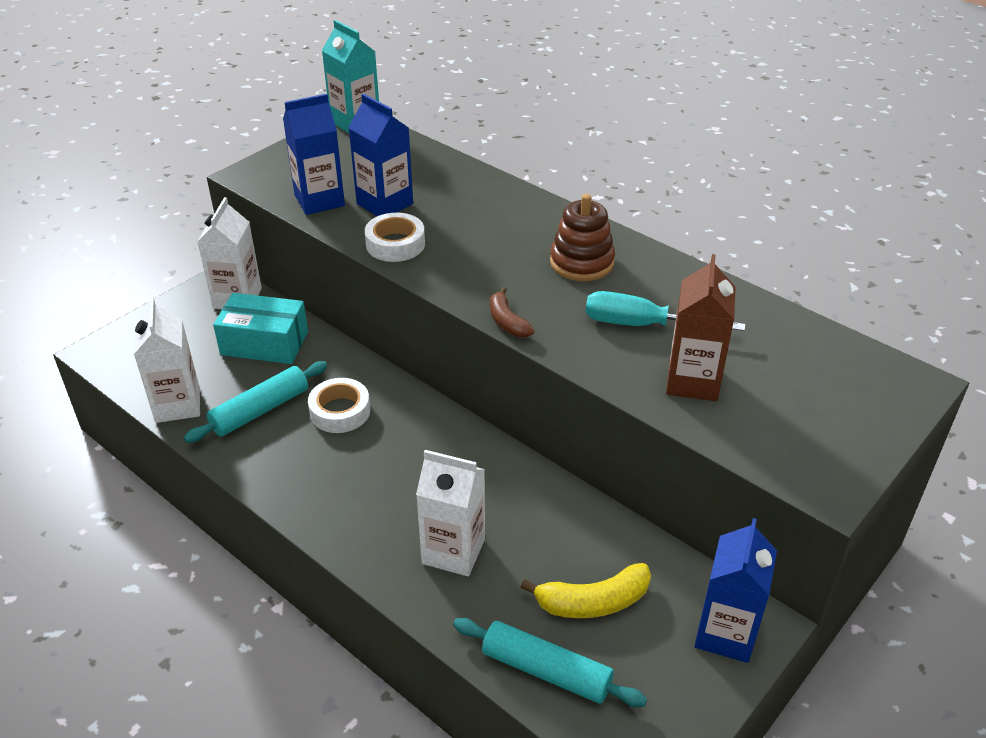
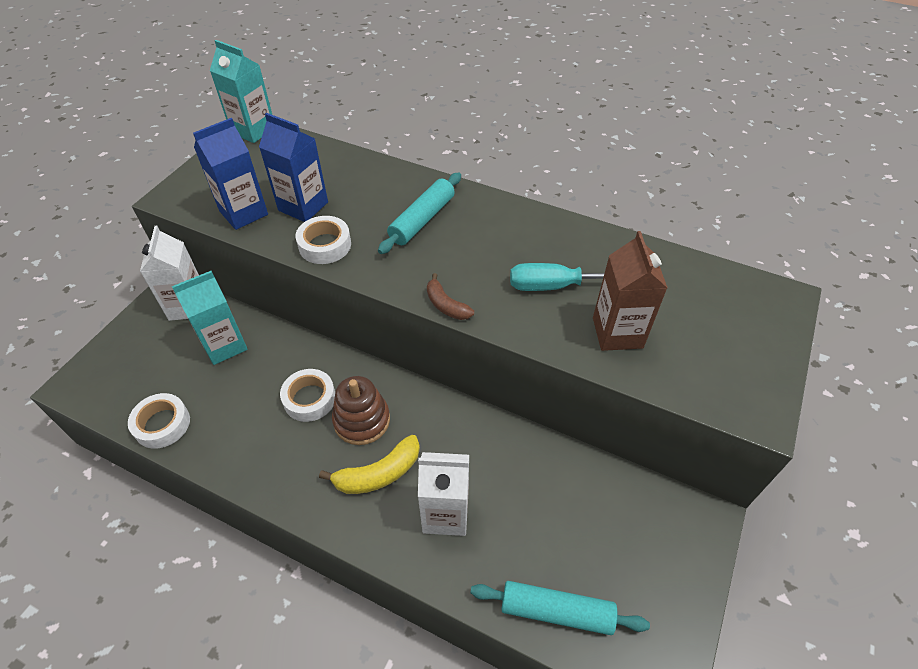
camera: 15 degrees left, 10 degrees up
(177, 405) = (162, 424): white carton -> white tape
(260, 410) = (239, 413): turquoise rolling pin -> turquoise rolling pin (422, 220)
(264, 343) = (224, 345): turquoise box -> turquoise carton
(581, 262) = (488, 234): brown stacking toy -> brown stacking toy (362, 420)
(593, 602) = (572, 533): yellow banana -> yellow banana (379, 473)
(725, 633) = (682, 536): blue carton -> none

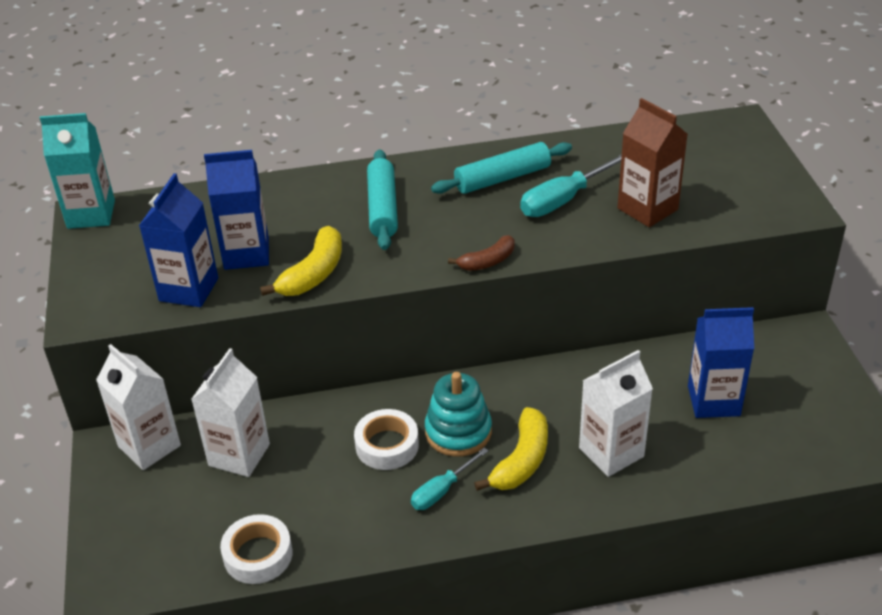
camera: 35 degrees left, 10 degrees down
(224, 345) = (239, 455): turquoise carton -> white carton
(306, 459) = (442, 490): none -> turquoise screwdriver
(325, 245) = (313, 273): white tape -> yellow banana
(362, 420) = (458, 432): brown stacking toy -> turquoise stacking toy
(446, 305) = (487, 261): brown banana -> brown banana turned 45 degrees counterclockwise
(556, 611) = (764, 459): turquoise rolling pin -> turquoise rolling pin (502, 178)
(566, 526) = (713, 401): none -> blue carton

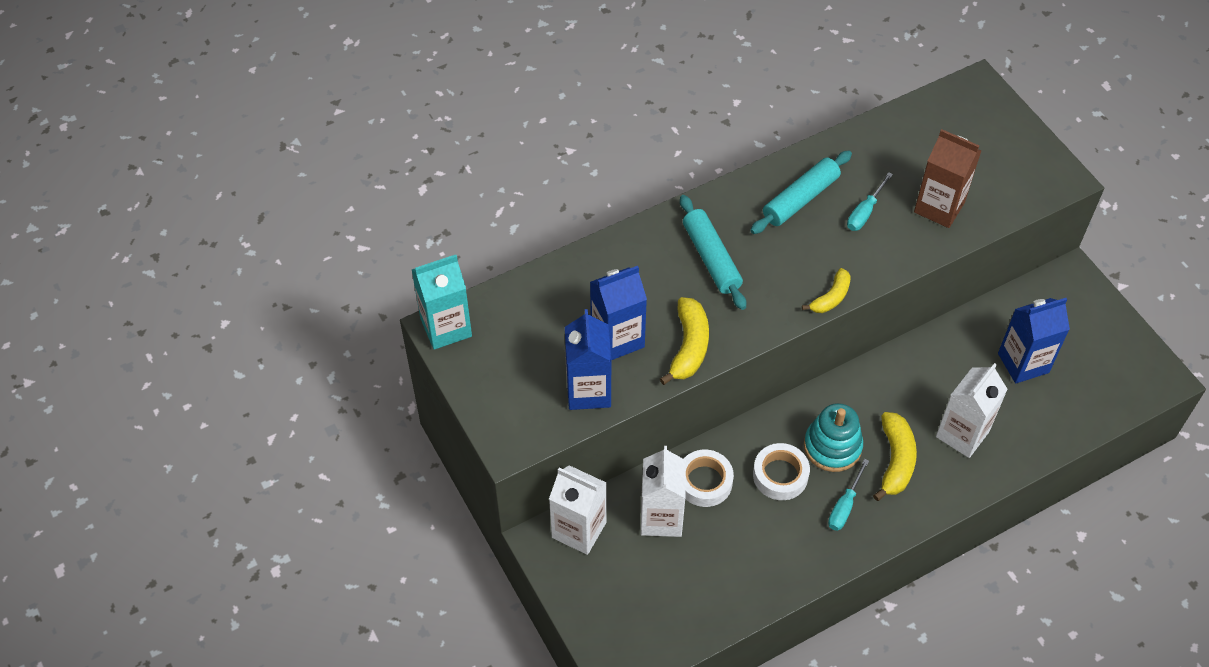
camera: 20 degrees left, 15 degrees up
(258, 555) = (726, 605): white tape -> white tape (704, 482)
(487, 261) = (831, 297): brown banana -> yellow banana
(564, 199) = (865, 212): turquoise screwdriver -> turquoise screwdriver, size x0.64

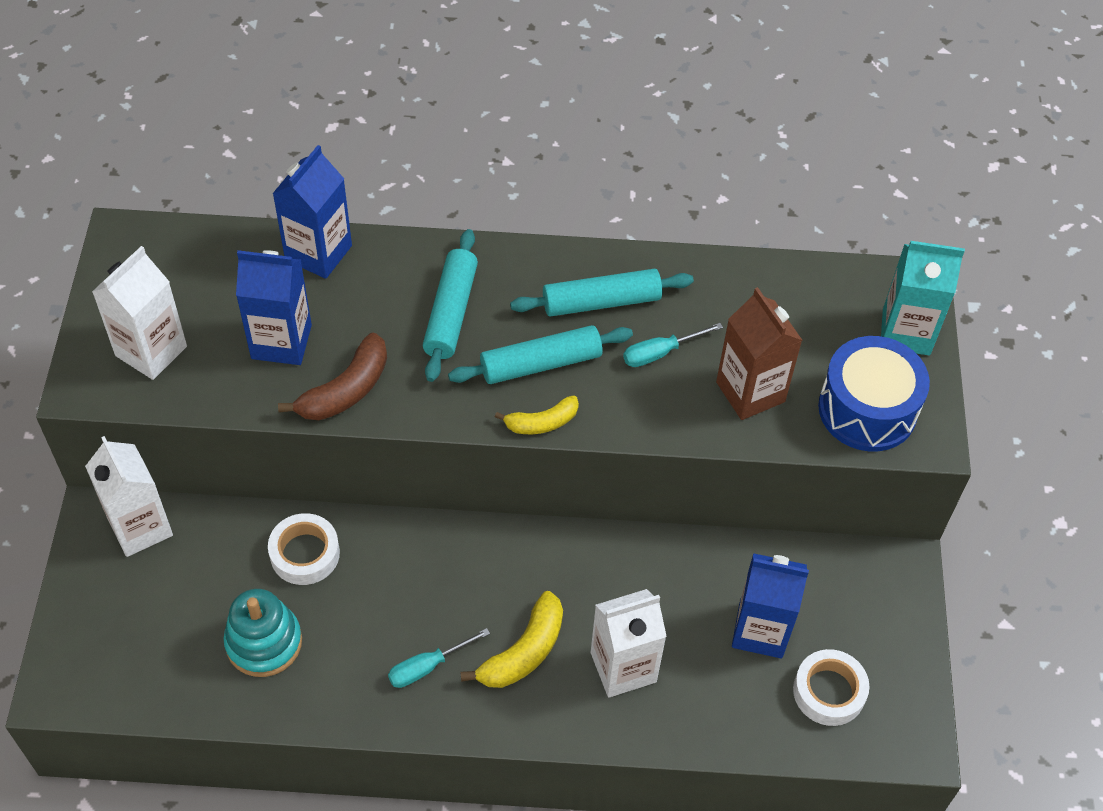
camera: 30 degrees right, 0 degrees up
(446, 327) = (127, 239): turquoise carton -> turquoise carton (906, 332)
(588, 391) = (206, 377): blue carton -> blue carton (318, 253)
(661, 518) = (230, 564): white carton -> white carton (151, 351)
(689, 346) = (346, 390): yellow banana -> brown banana
(780, 475) = (388, 593): white tape -> white tape (829, 691)
(797, 260) = (541, 364): none -> turquoise rolling pin
(832, 447) = (468, 596): turquoise stacking toy -> turquoise stacking toy (264, 642)
(1015, 180) = (867, 409): none -> blue drum

